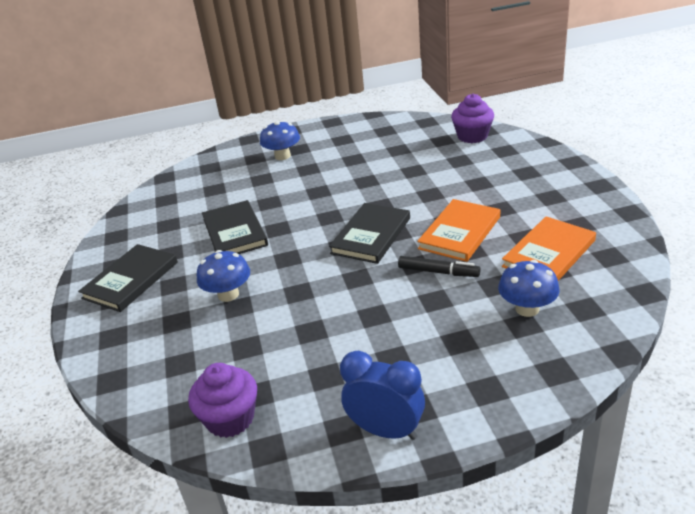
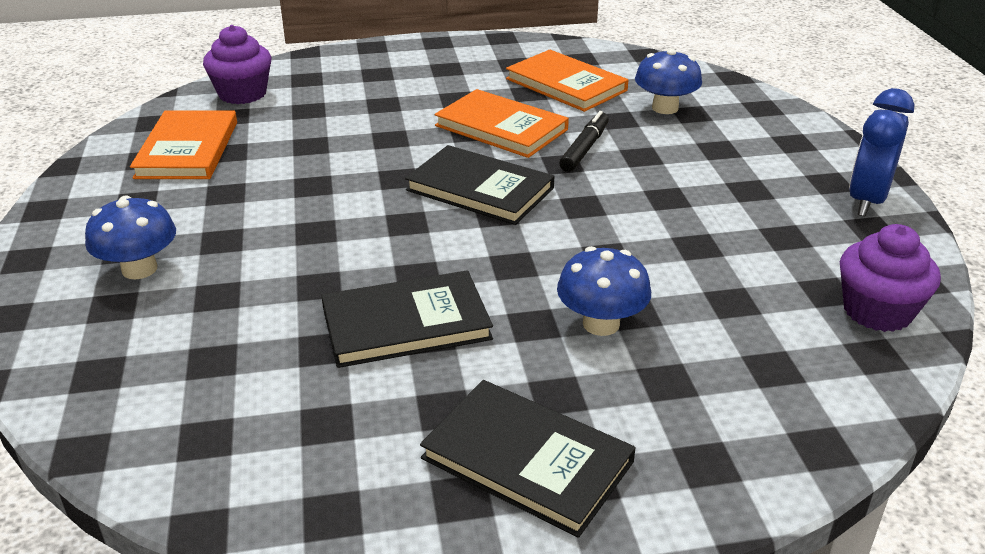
camera: 90 degrees left, 0 degrees up
(397, 138) = (187, 149): none -> orange book

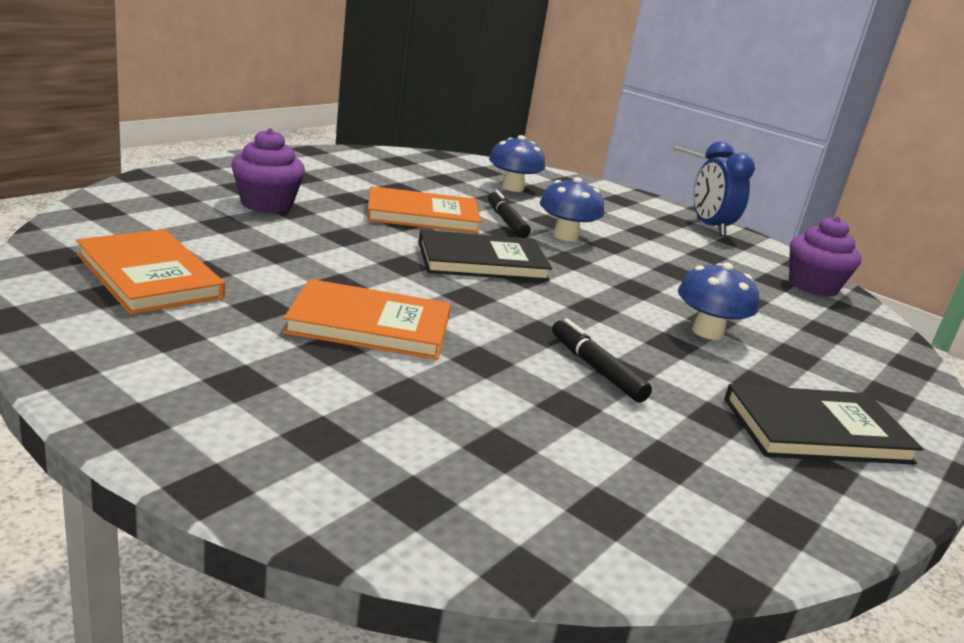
camera: 45 degrees left, 10 degrees down
(139, 269) = (290, 394): blue mushroom -> blue mushroom (565, 236)
(242, 94) = (126, 217): purple cupcake -> purple cupcake (267, 204)
(406, 323) = (596, 369): black book -> black marker
(566, 85) = (419, 179): orange book -> orange book (369, 325)

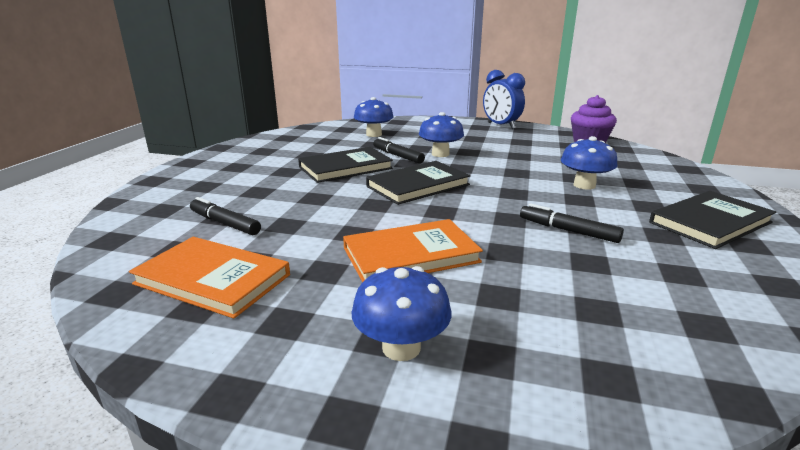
camera: 20 degrees left, 0 degrees up
(219, 230) = (224, 223): none -> black marker
(247, 395) = (401, 347): none -> blue mushroom
(267, 204) = (236, 193): purple cupcake -> none
(422, 215) = (345, 168): orange book -> black book

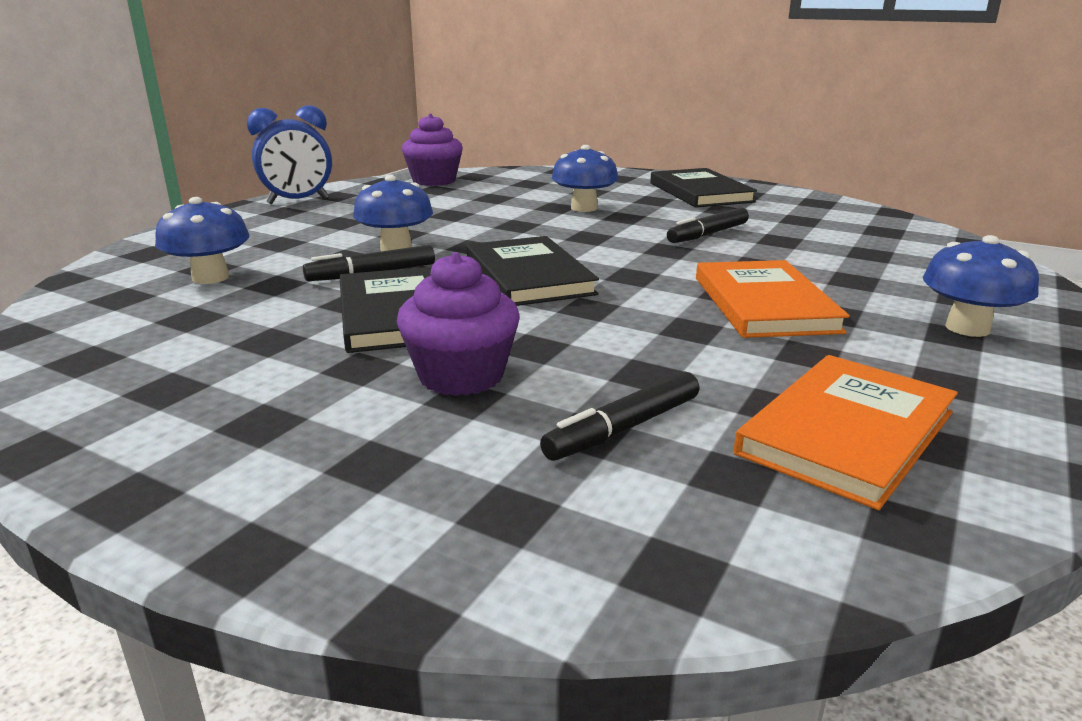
camera: 75 degrees left, 0 degrees up
(278, 188) = (461, 376): none -> purple cupcake

